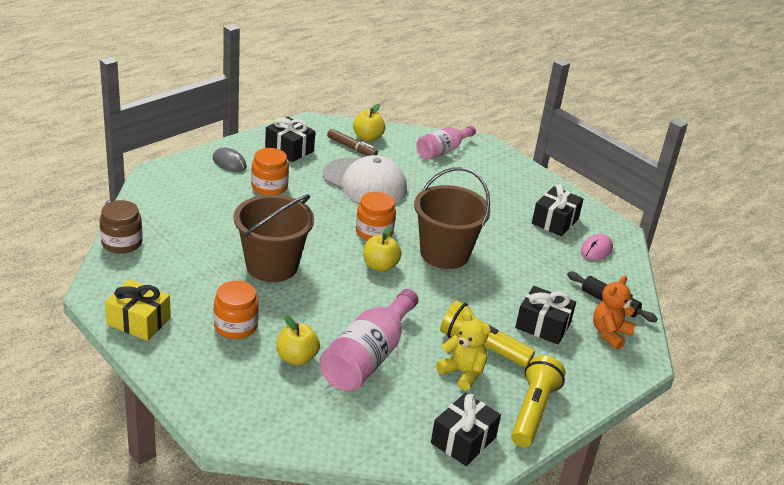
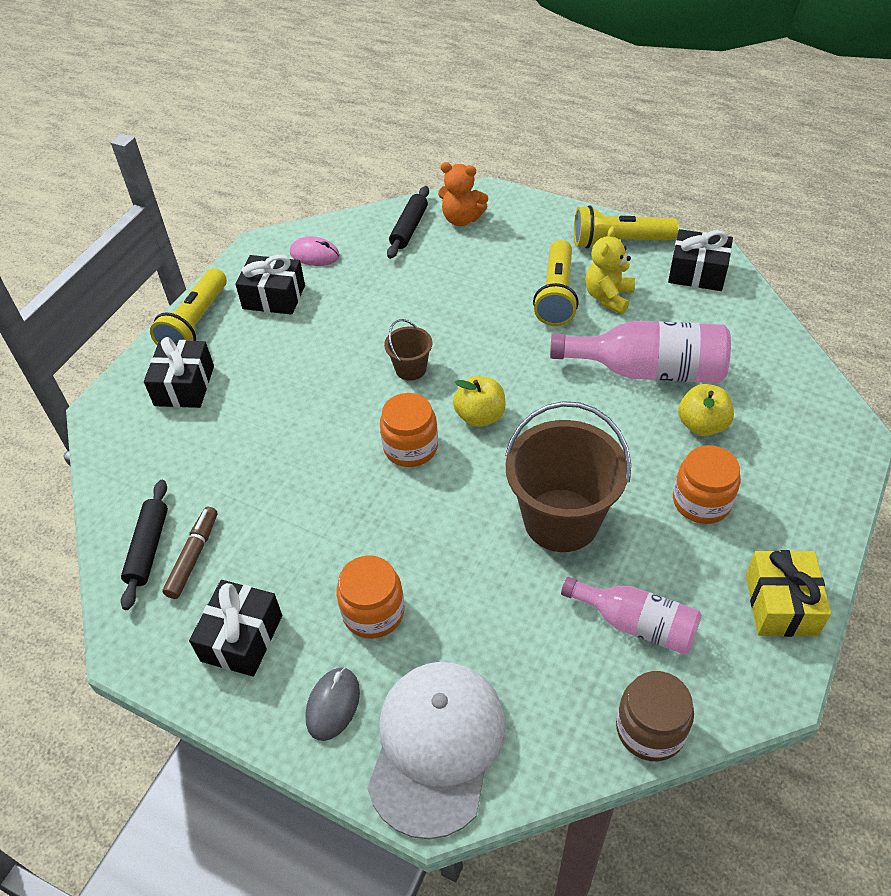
camera: 105 degrees left, 15 degrees up
(365, 182) = (290, 502): white cap -> white cap (436, 747)
(368, 137) = (148, 548): yellow apple -> black rolling pin
(442, 151) = (147, 446): pink bottle -> pink bottle (636, 624)
(444, 253) = (410, 369): brown bucket -> brown bucket, size x0.47
(543, 325) = (486, 263): black gift -> black gift (184, 386)
(544, 187) = (196, 323): none -> yellow flashlight

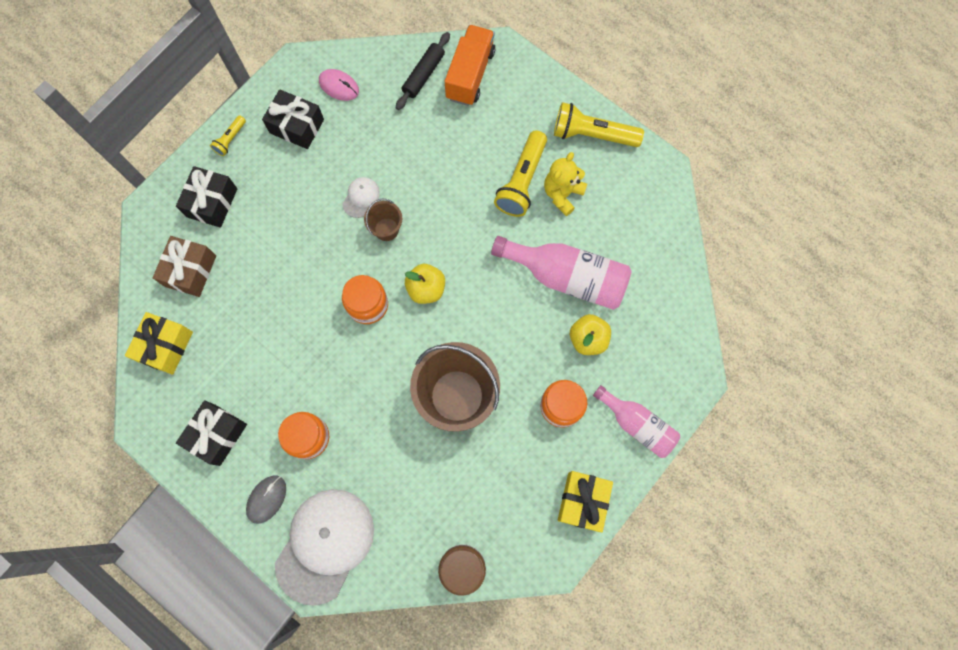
camera: 10 degrees right, 25 degrees up
(148, 548) = (165, 346): black rolling pin -> yellow gift
(169, 459) = (190, 271): none -> brown gift
(193, 556) = (195, 361): brown marker -> none
(196, 323) = (230, 139): yellow flashlight -> yellow flashlight, size x0.50
(370, 346) = (361, 197): none -> white cap
(461, 219) = (470, 75): orange teddy bear -> orange truck
(636, 624) = (480, 491): pink bottle -> pink bottle (637, 424)
(697, 273) = (643, 186): black gift -> none

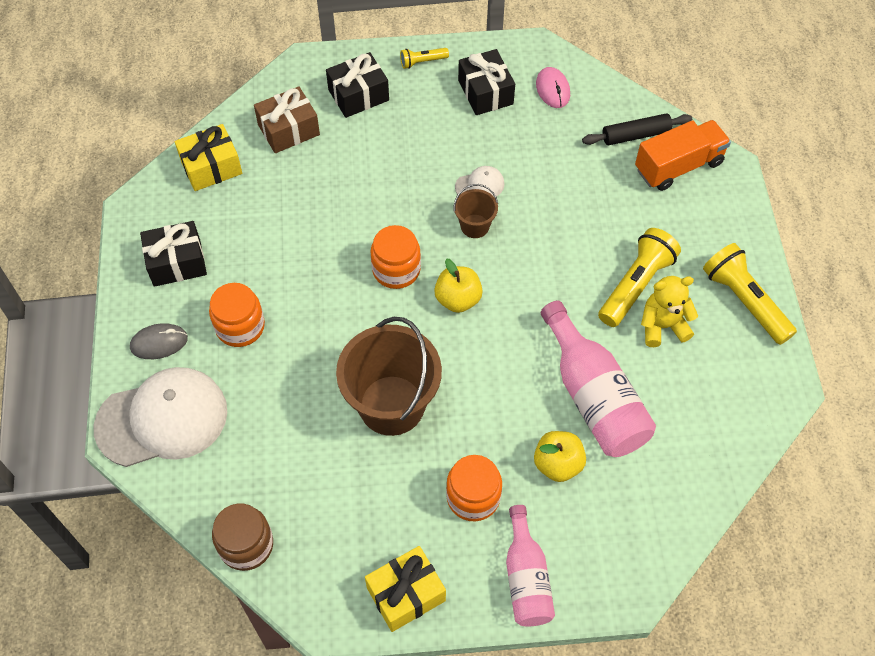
camera: 45 degrees right, 15 degrees down
(522, 181) = (635, 285): yellow flashlight -> yellow flashlight turned 150 degrees clockwise

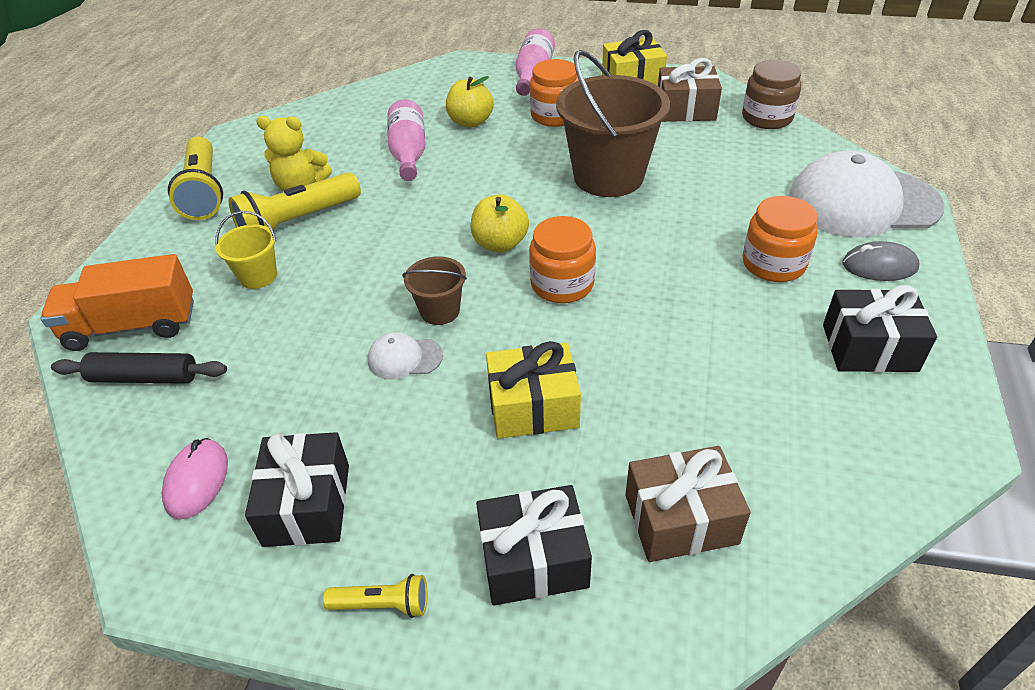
camera: 160 degrees left, 15 degrees down
(211, 167) = (827, 480): yellow gift -> yellow gift (533, 406)
(335, 542) = (685, 109): none -> brown gift
(593, 396) = (409, 153): pink bottle -> pink bottle, size x0.65
(625, 225) = (258, 276): none -> yellow bucket

